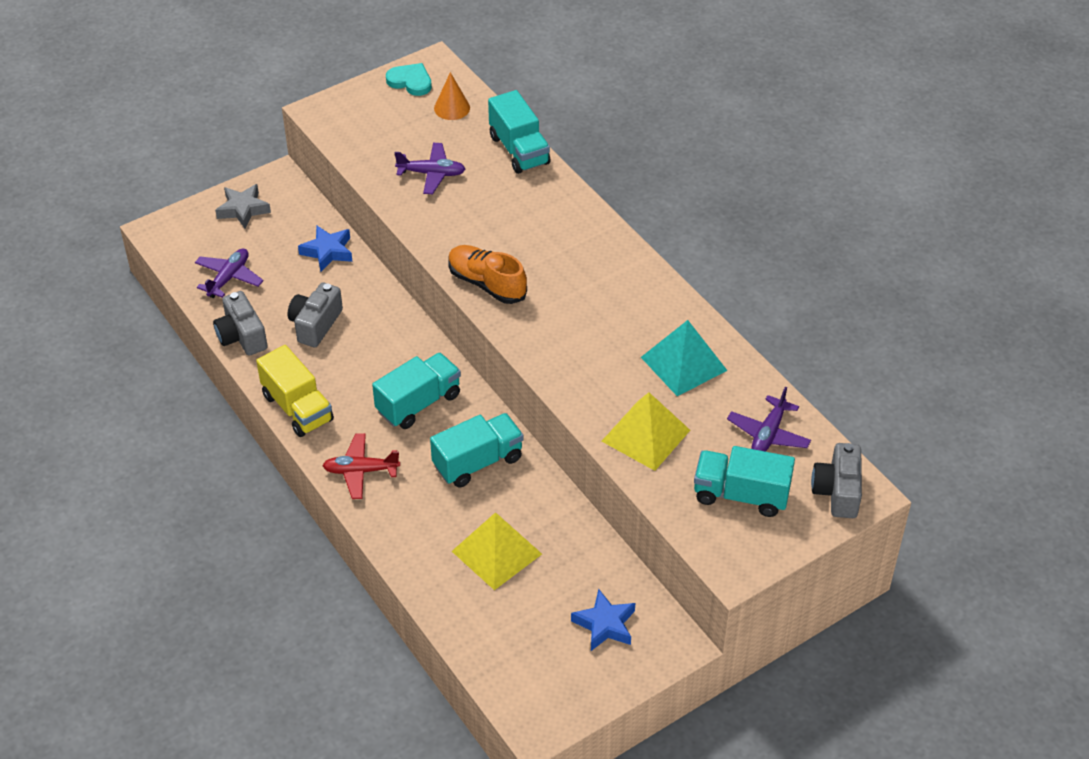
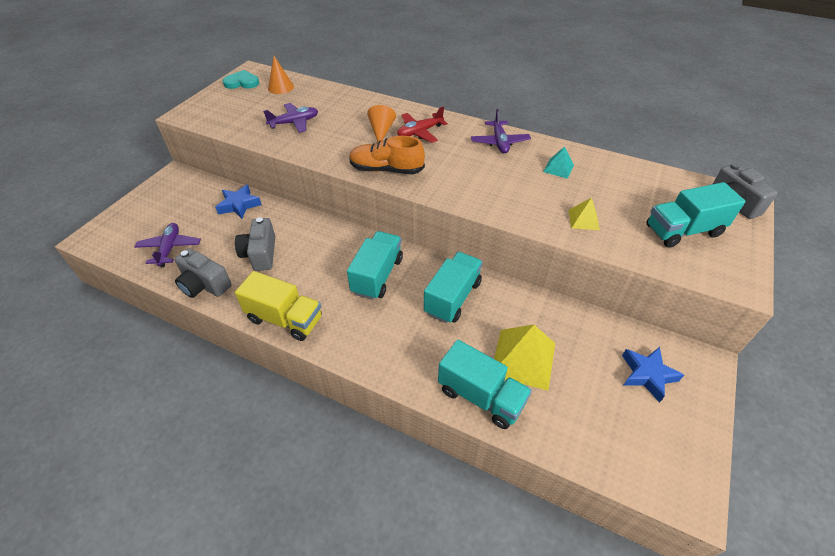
camera: 30 degrees left, 0 degrees up
(243, 209) = (157, 201): grey star -> none
(361, 471) = (370, 345): red plane -> red plane (420, 132)
(519, 150) = (343, 95): turquoise truck -> turquoise truck (481, 396)
(522, 227) = (381, 131): none -> orange cone
(645, 435) = (583, 219): yellow pyramid -> yellow pyramid, size x0.53
(683, 363) = (558, 168): turquoise pyramid -> turquoise pyramid, size x0.53
(768, 434) = (653, 187): purple plane -> purple plane (499, 142)

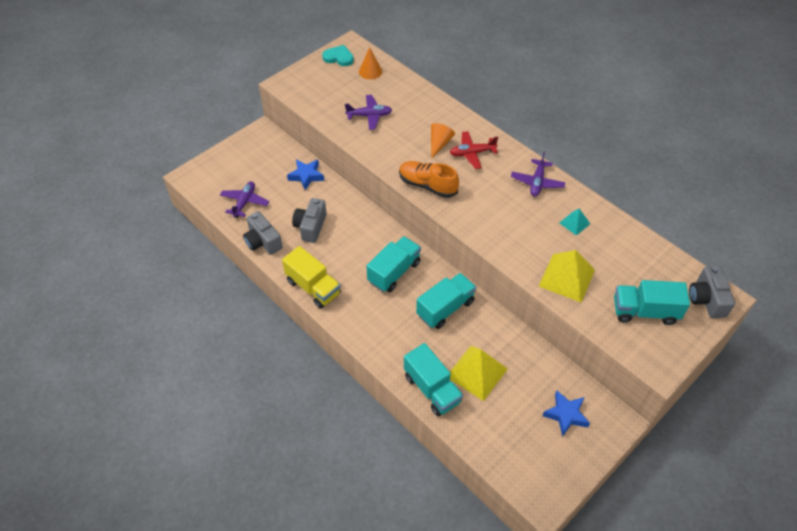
camera: 20 degrees right, 5 degrees up
(583, 219) = (566, 277): yellow pyramid -> yellow pyramid, size x1.89

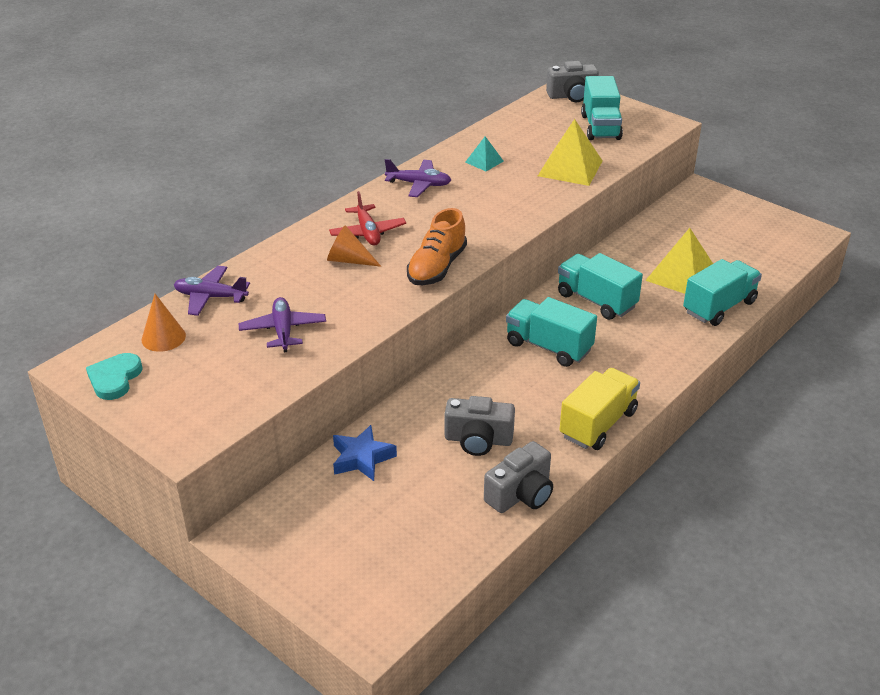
camera: 95 degrees left, 15 degrees down
(244, 202) = (433, 532): purple plane -> purple plane (211, 297)
(566, 415) = (708, 218): blue star -> none

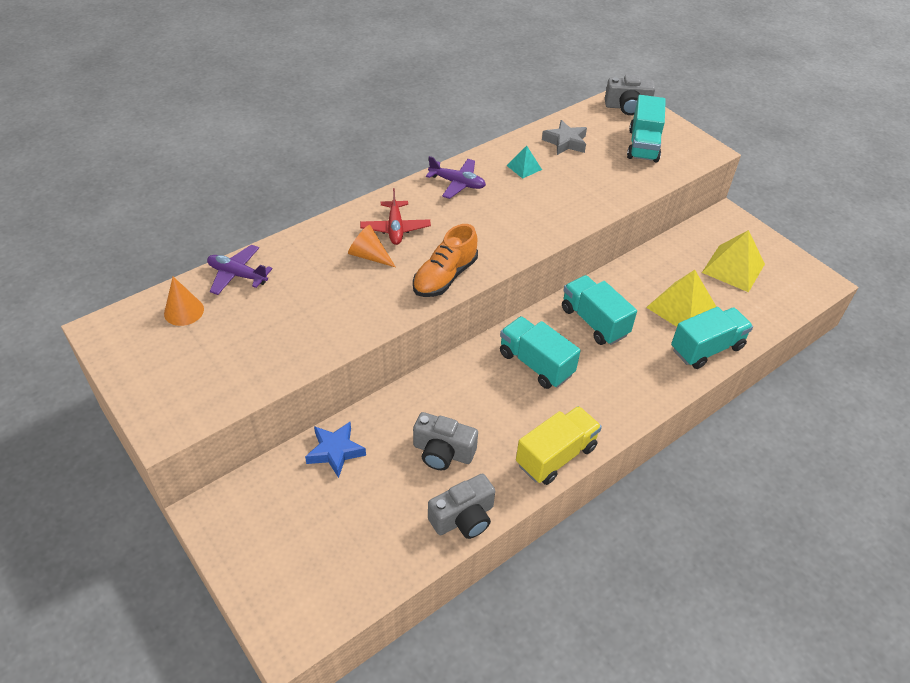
camera: 10 degrees right, 10 degrees up
(115, 378) = (129, 347): turquoise heart -> none
(283, 330) = (288, 322): purple plane -> none
(519, 134) = (565, 142): none -> grey star
(570, 168) = (600, 187): yellow pyramid -> yellow pyramid (733, 268)

